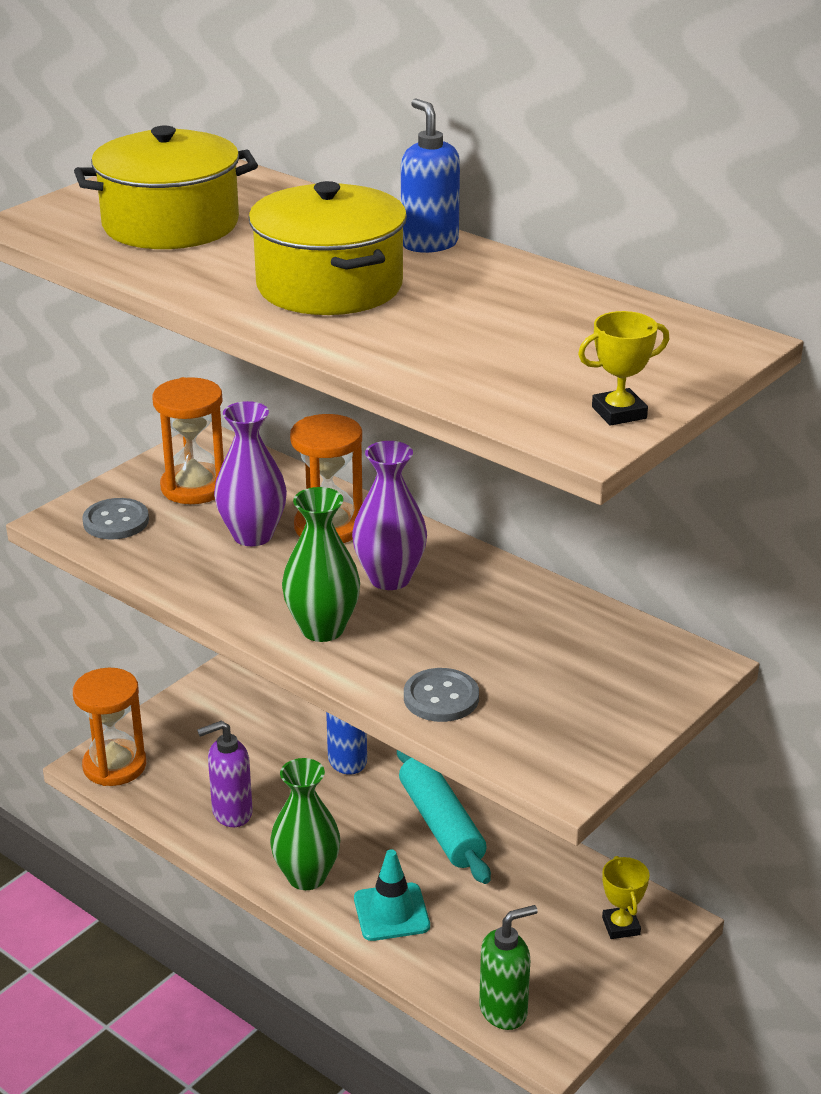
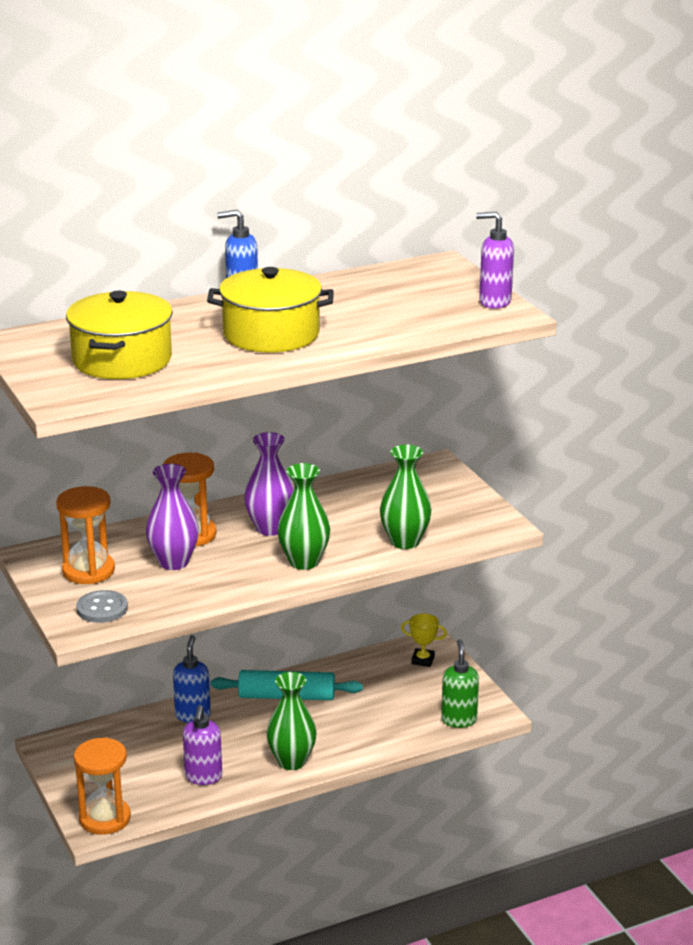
camera: 65 degrees left, 5 degrees down
(391, 912) = (350, 737): turquoise traffic cone -> none
(441, 698) = (405, 541): grey button -> green vase
(619, 413) = (494, 302): yellow trophy -> purple soap dispenser

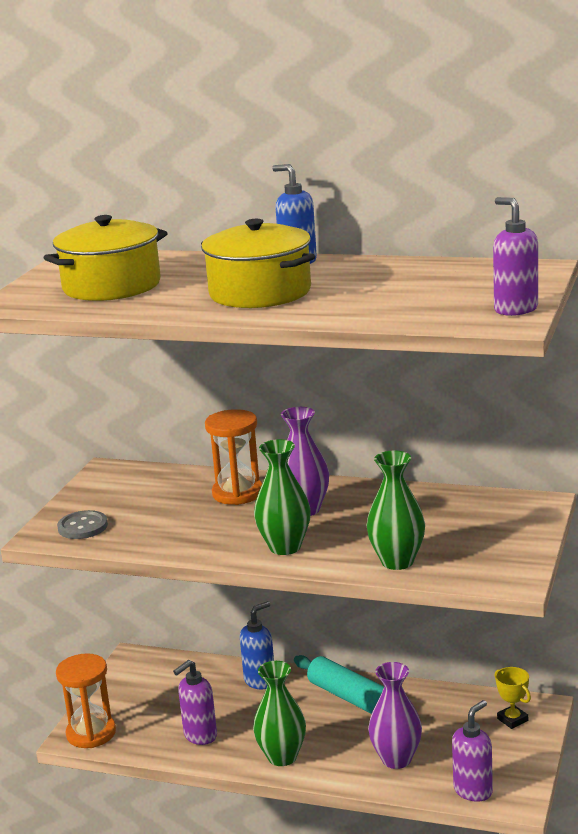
camera: 45 degrees right, 5 degrees down
(88, 571) = (122, 495): orange hourglass -> none
(173, 562) = (189, 510): purple vase -> purple vase (396, 759)
(459, 720) = (473, 791): green soap dispenser -> purple soap dispenser

